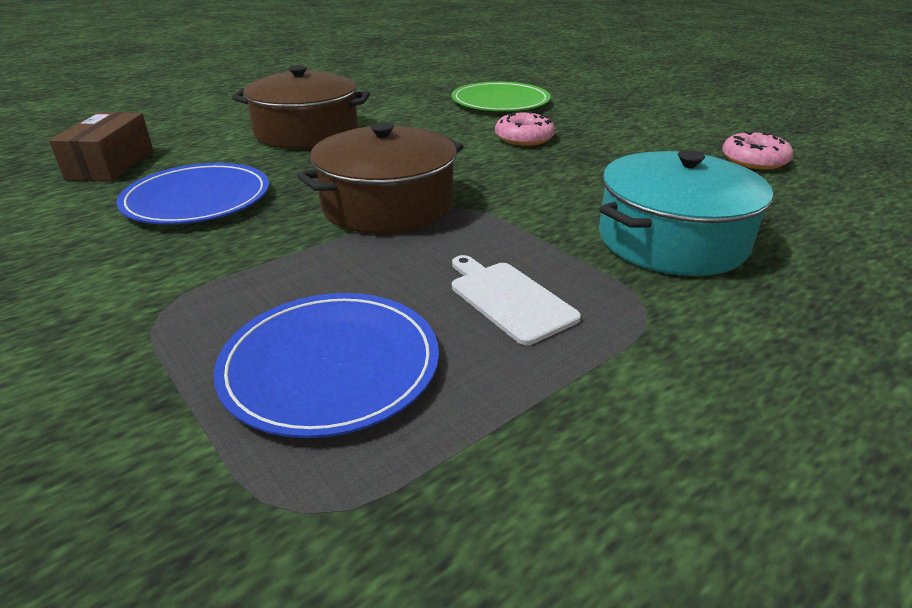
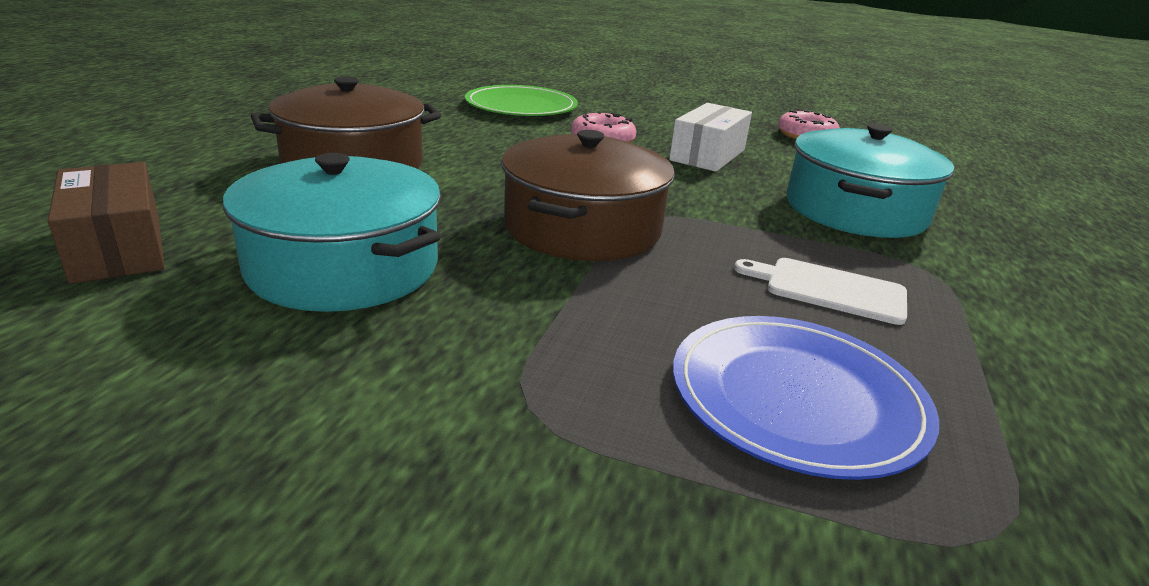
camera: 35 degrees left, 5 degrees down
(197, 199) = (343, 267): blue plate -> turquoise pot
(604, 164) = (707, 155): none -> white box

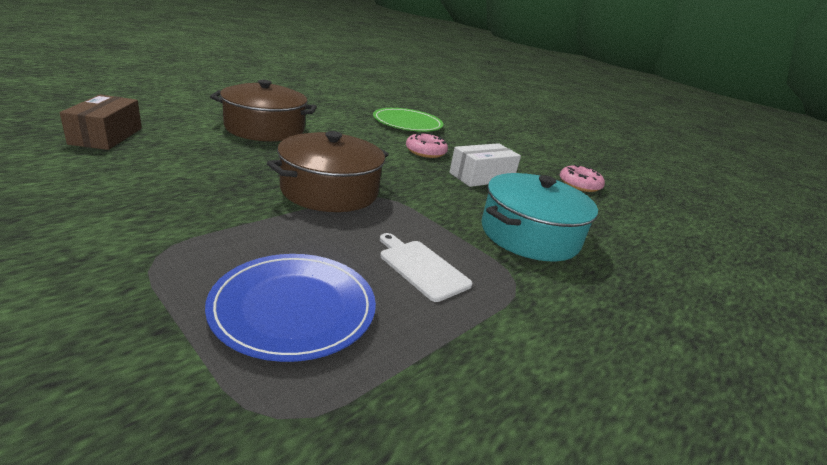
camera: 25 degrees right, 0 degrees up
(343, 267) = (181, 171): turquoise pot -> none

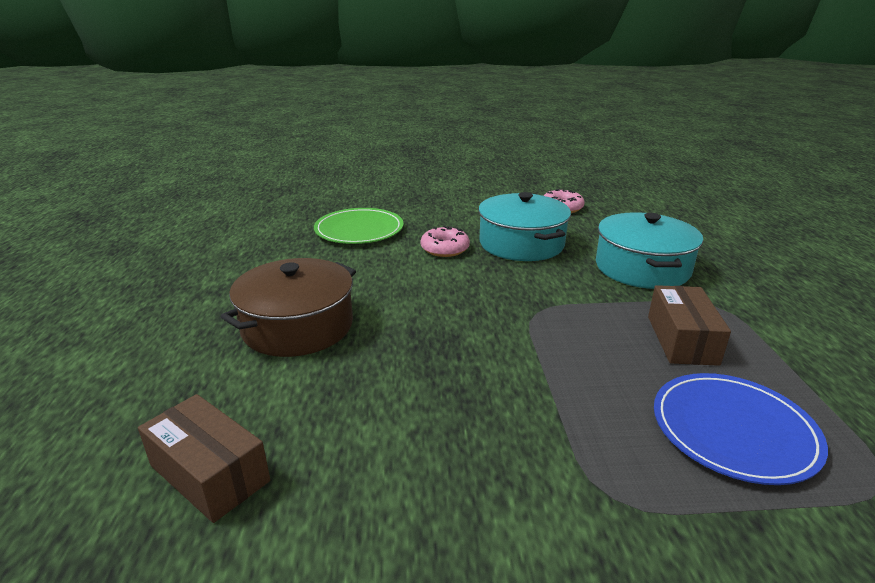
camera: 45 degrees left, 0 degrees up
(329, 190) = (507, 337): brown pot -> none
(421, 267) = (682, 340): white cutting board -> brown box
(481, 177) = (521, 243): white box -> turquoise pot

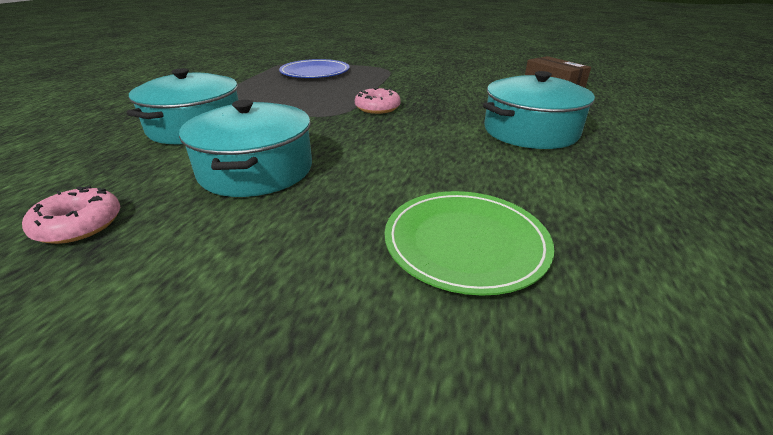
camera: 160 degrees left, 5 degrees up
(297, 326) = (530, 131): brown pot -> turquoise pot
(445, 249) = (355, 179): pink donut -> pink donut (377, 108)
(682, 340) = (272, 92): brown box -> none

